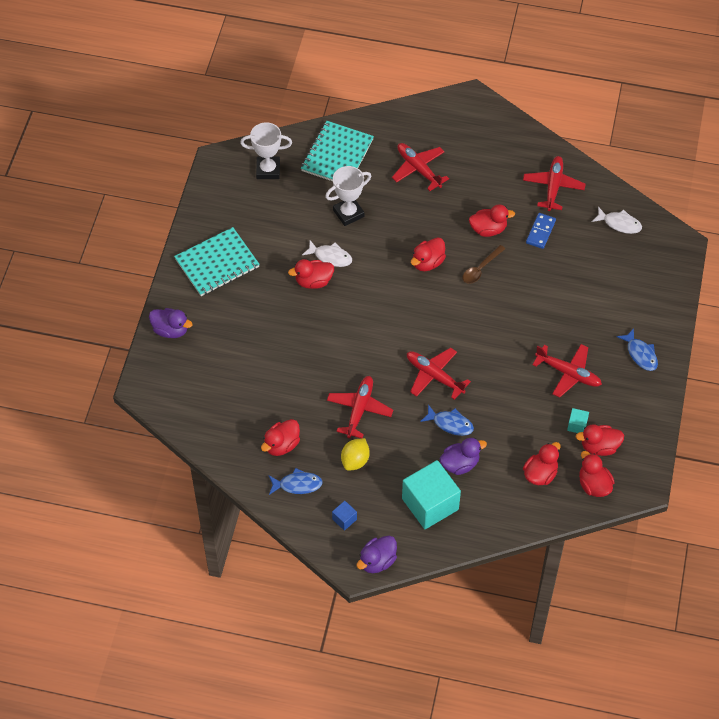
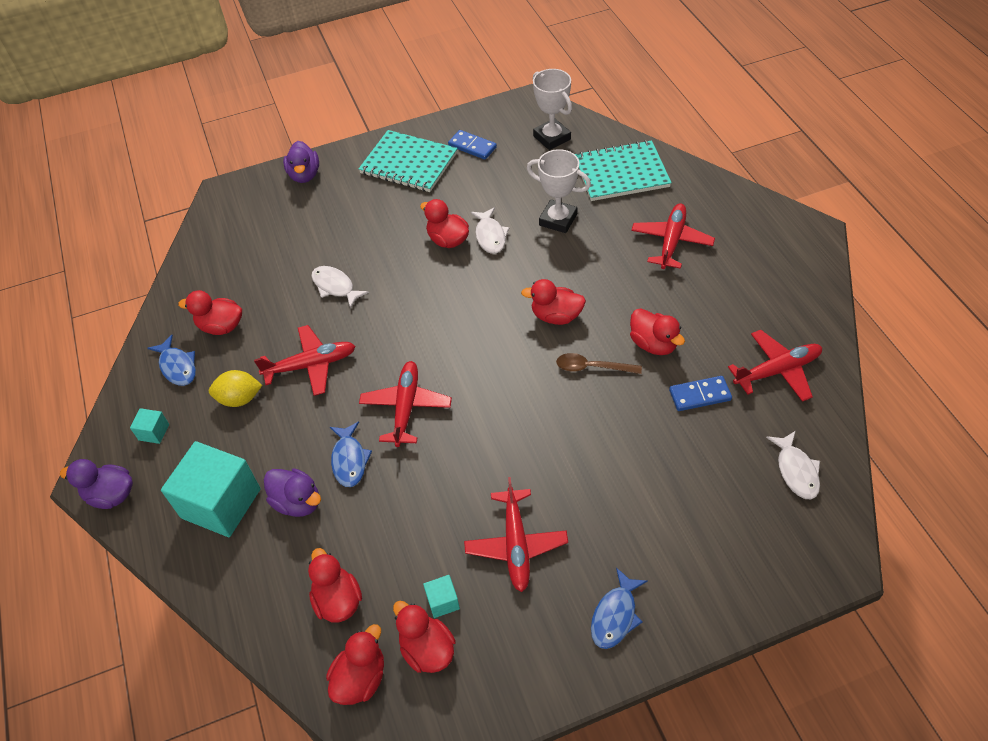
camera: 60 degrees right, 5 degrees down
(234, 218) = (472, 146): none -> blue domino
(301, 364) = (335, 287): none -> white fish
(344, 519) = (154, 432): blue cube -> turquoise cube
(540, 474) = (338, 600): red duck -> red duck turned 120 degrees counterclockwise

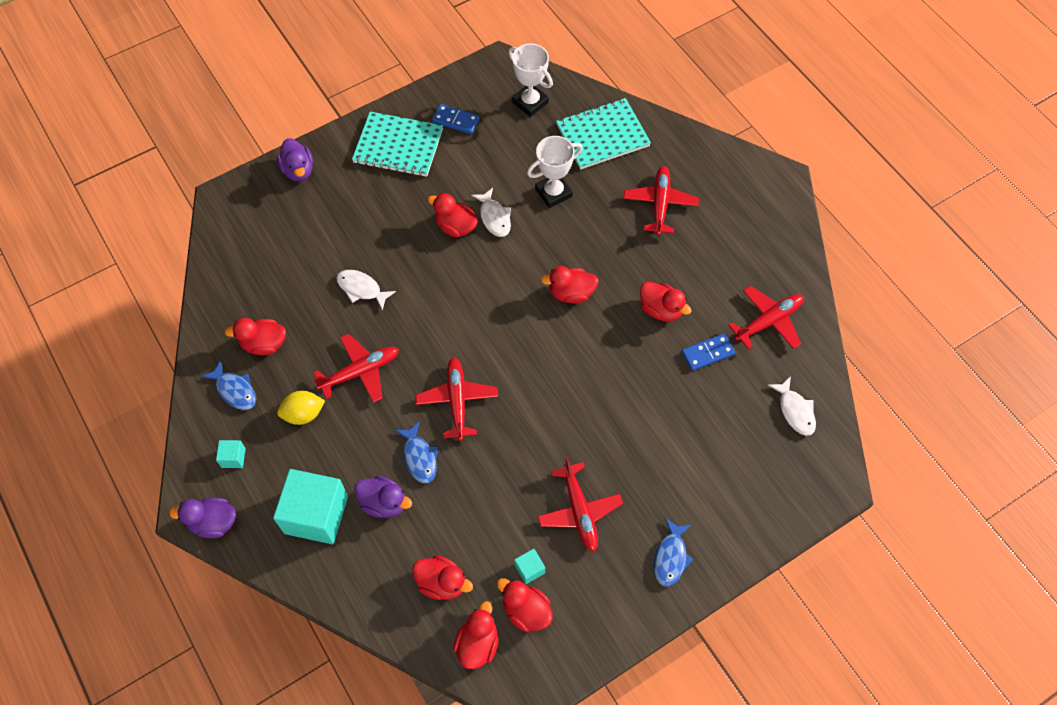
camera: 15 degrees left, 10 degrees up
(338, 600) = (442, 583): red duck -> red duck turned 150 degrees clockwise
(558, 220) = (553, 193): white trophy -> white trophy turned 45 degrees counterclockwise
(592, 367) = (612, 339): brown spoon -> none

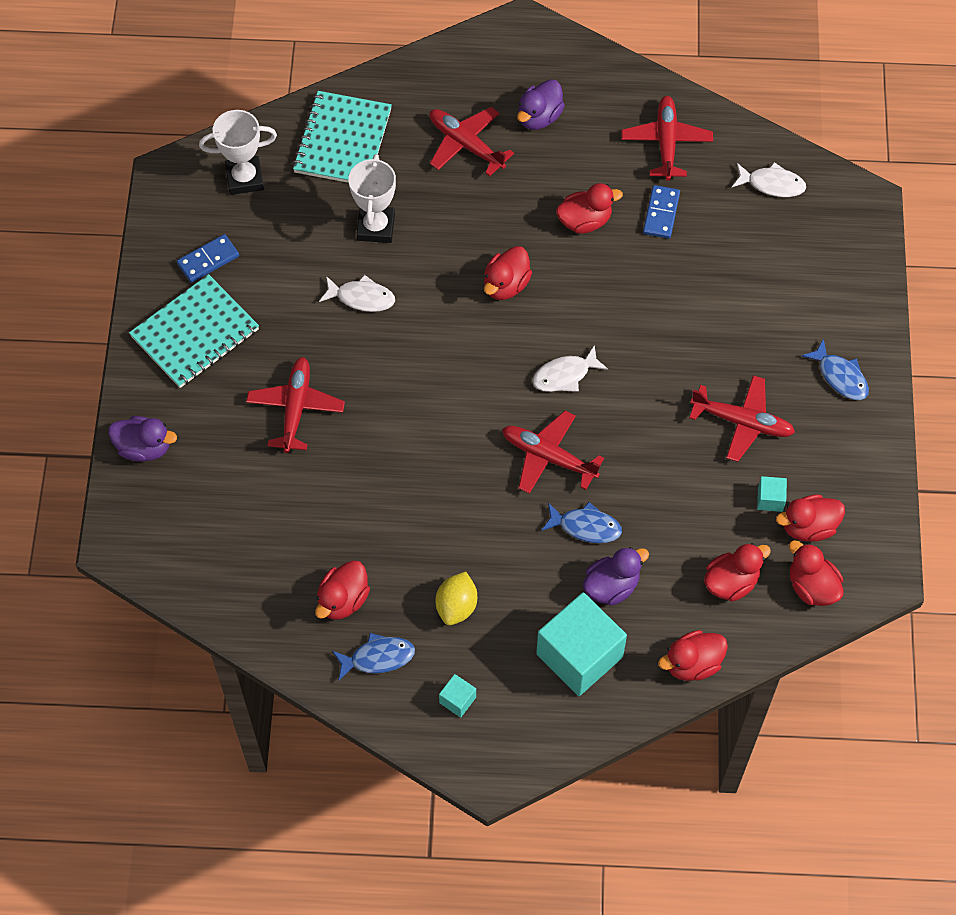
camera: 55 degrees left, 0 degrees up
(213, 522) = (518, 757): purple duck -> purple duck (539, 117)
(360, 372) = (448, 526): red plane -> red plane (296, 408)
(361, 289) = (349, 470): white fish -> white fish (565, 375)
(455, 226) = (343, 339): red duck -> red duck (692, 664)

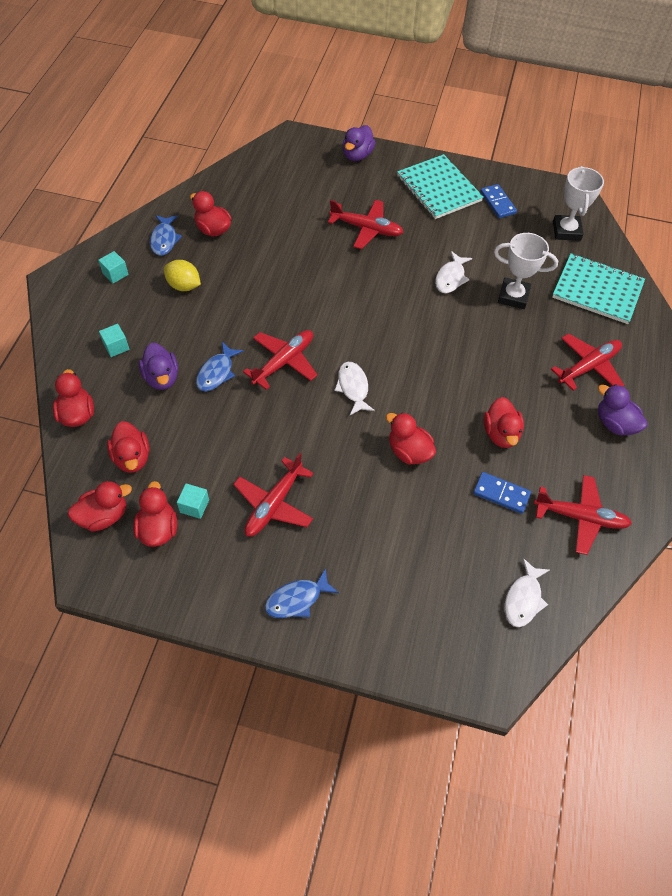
camera: 100 degrees right, 5 degrees down
(506, 285) = (446, 366): red duck -> red duck (409, 451)
(579, 655) = (116, 346): turquoise cube -> turquoise cube, size x0.43

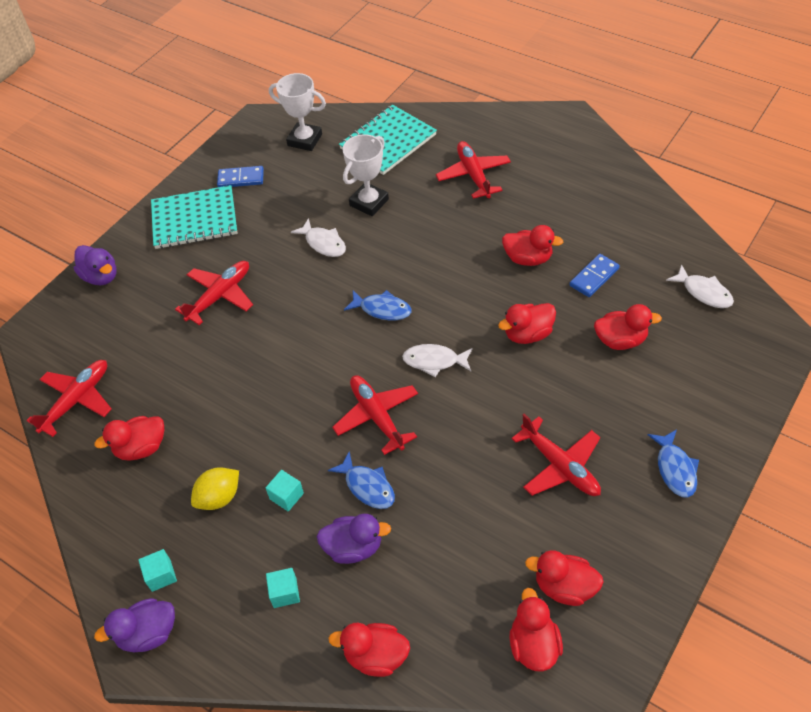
camera: 65 degrees left, 5 degrees down
(132, 458) = (460, 600): red duck -> red duck (620, 340)
(164, 239) = (130, 506): blue fish -> blue fish (382, 309)
(194, 506) = (543, 544): turquoise cube -> turquoise cube (286, 496)
(580, 517) = (631, 230): red plane -> red plane (77, 400)
(614, 423) = (541, 177): purple duck -> purple duck (148, 633)

